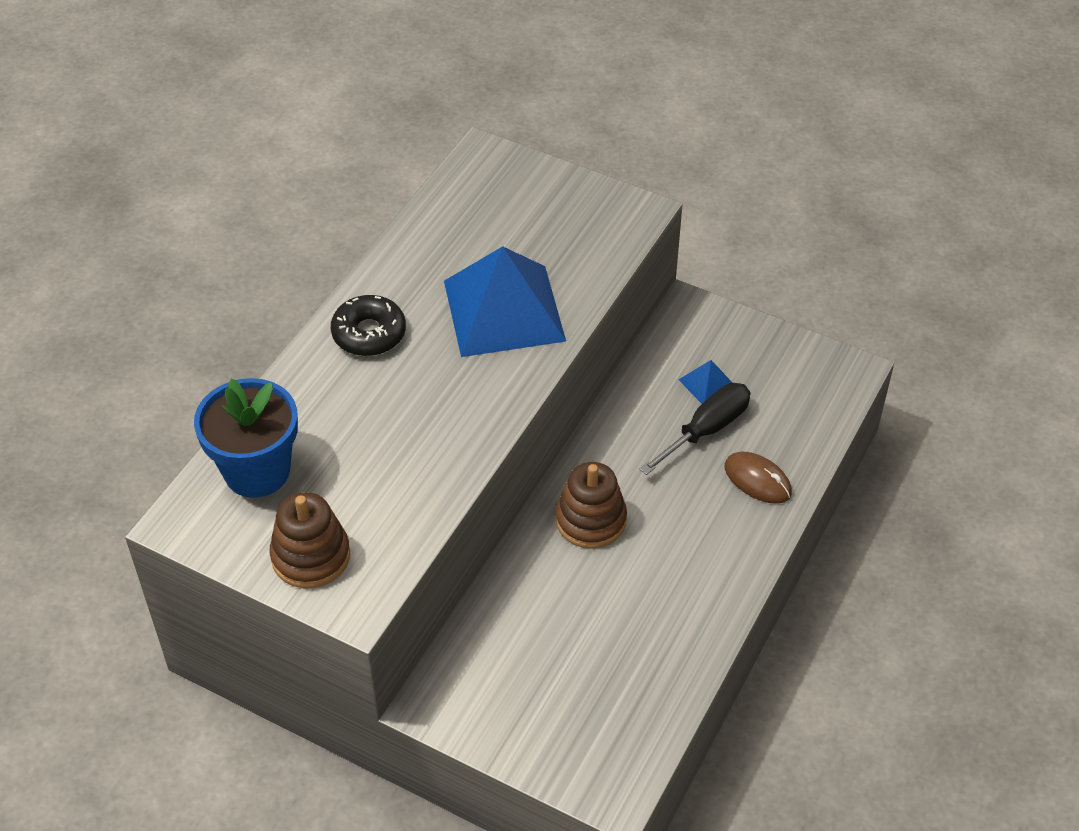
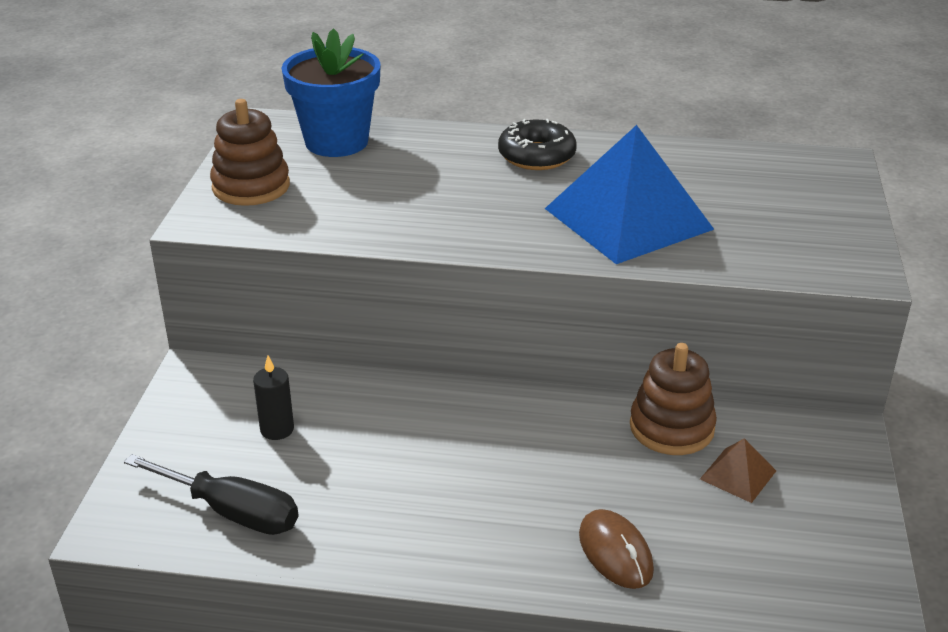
camera: 70 degrees right, 15 degrees down
(538, 655) = (277, 429): none -> black candle
(590, 520) = (474, 426): brown stacking toy -> brown stacking toy (671, 427)
(706, 430) = (664, 489): black screwdriver -> black screwdriver (232, 512)
(708, 384) = (738, 474): blue pyramid -> brown pyramid
(757, 480) = (615, 552): brown mouse -> brown mouse turned 45 degrees counterclockwise

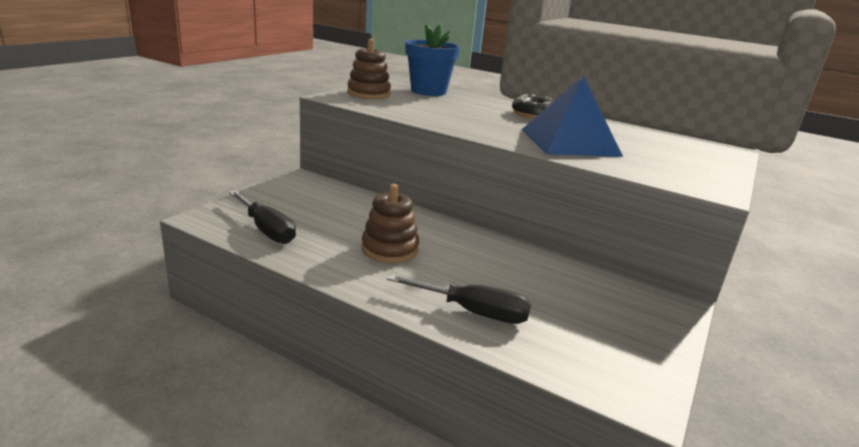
camera: 20 degrees right, 10 degrees down
(277, 429) = (322, 207): black candle -> none
(615, 552) = (473, 312): brown mouse -> black screwdriver
(671, 427) = (556, 268): brown stacking toy -> brown stacking toy (390, 249)
(738, 474) = (586, 301): brown pyramid -> none

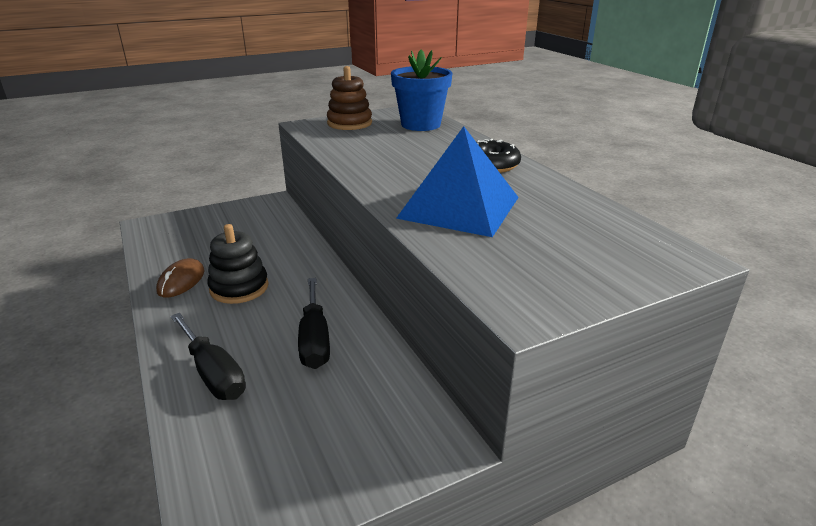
camera: 35 degrees right, 5 degrees up
(266, 230) = (174, 245): black screwdriver -> black screwdriver (314, 339)
(327, 256) = (181, 281): none -> brown mouse
(390, 249) = (239, 288): brown stacking toy -> black stacking toy

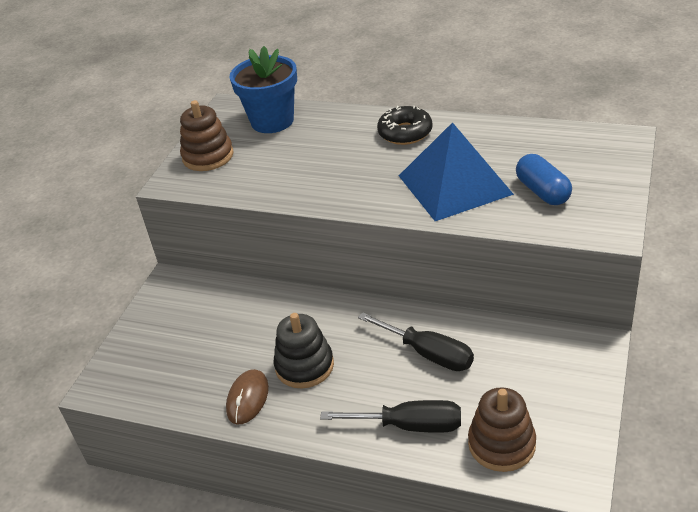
camera: 40 degrees left, 10 degrees up
(181, 281) = (247, 398): brown mouse -> brown mouse turned 45 degrees clockwise
(233, 445) = (501, 444): none -> brown stacking toy
(520, 249) = (542, 192): none -> blue capsule

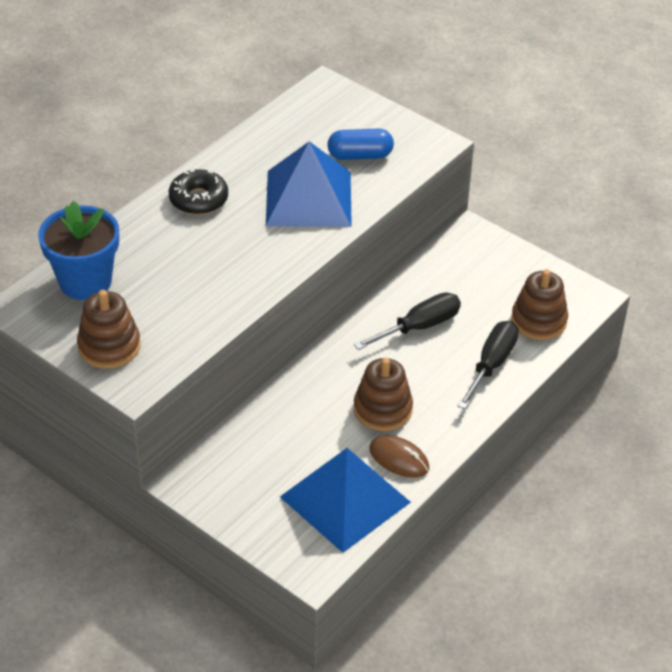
camera: 75 degrees left, 5 degrees up
(184, 379) = (345, 499): none -> blue pyramid
(304, 366) = (382, 409): black stacking toy -> brown stacking toy

